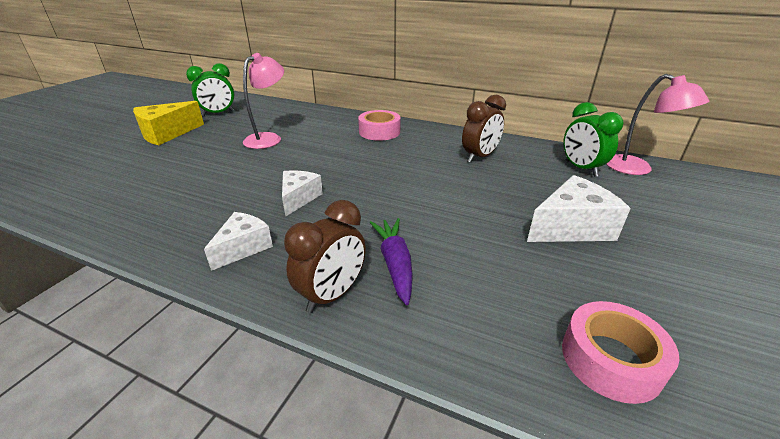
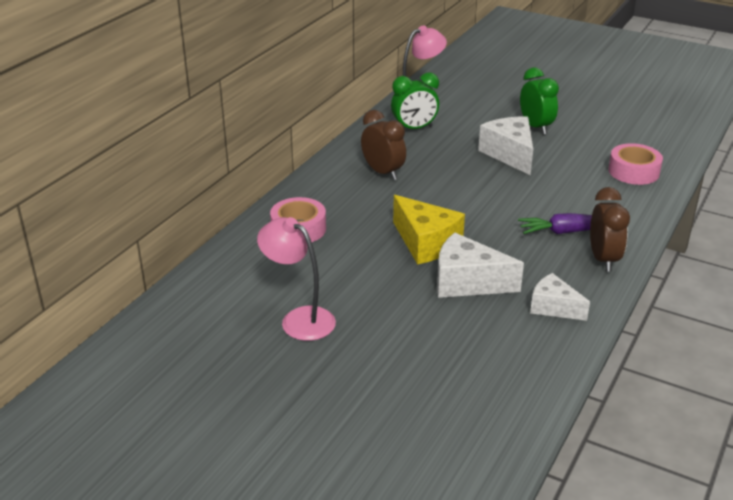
camera: 85 degrees left, 0 degrees up
(167, 134) = (253, 431): yellow cheese -> yellow cheese (426, 243)
(218, 113) = (168, 389): green clock -> green clock (535, 127)
(299, 198) = (467, 282): white cheese -> white cheese, size x1.54
(332, 294) = (603, 259): brown clock -> brown clock turned 45 degrees clockwise

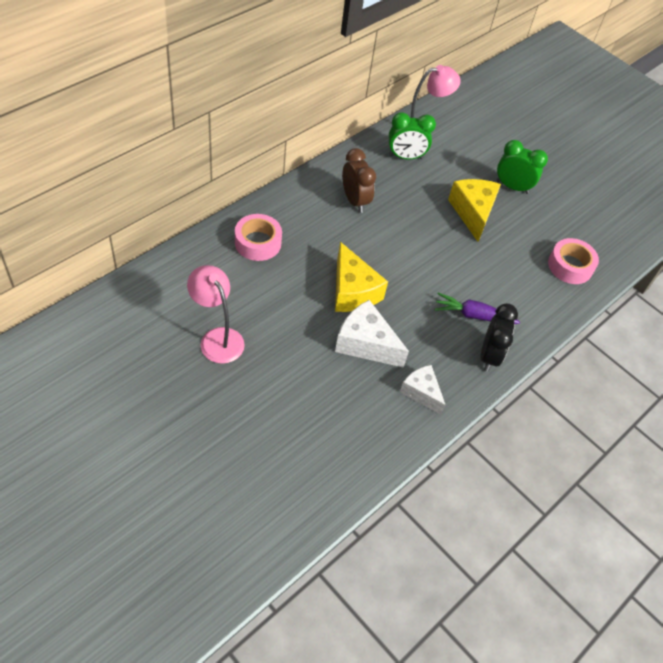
camera: 10 degrees right, 20 degrees up
(510, 154) = (473, 213): white cheese -> yellow cheese
(535, 127) = (512, 187): green clock -> green clock turned 60 degrees counterclockwise
(603, 259) = (489, 356): brown clock -> black clock

